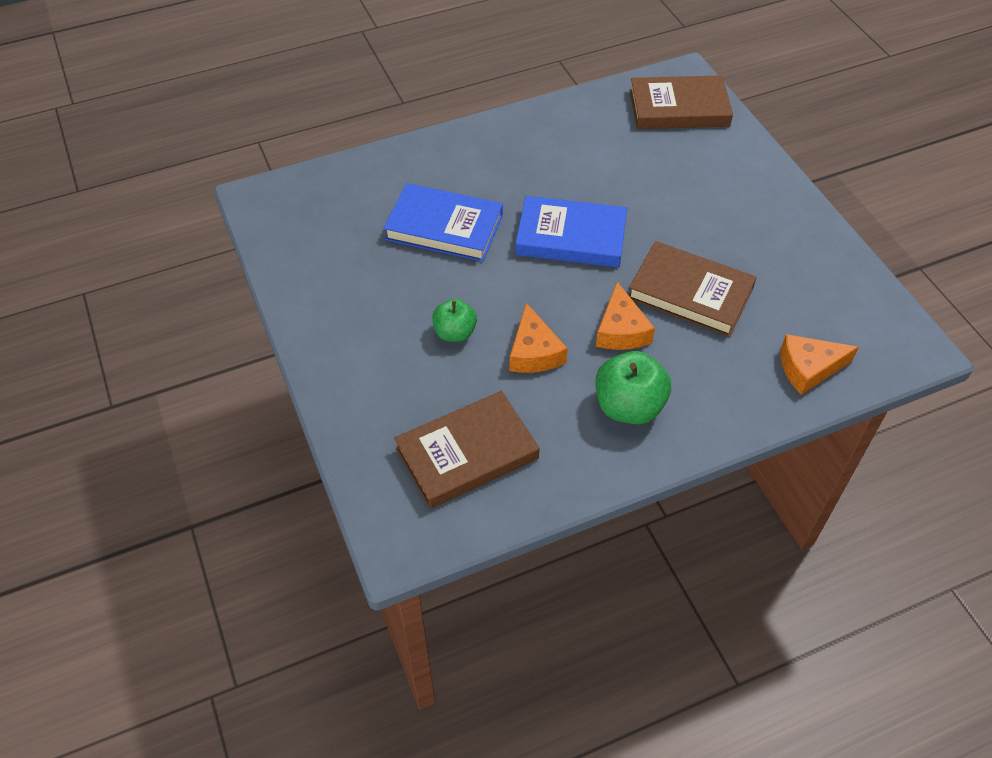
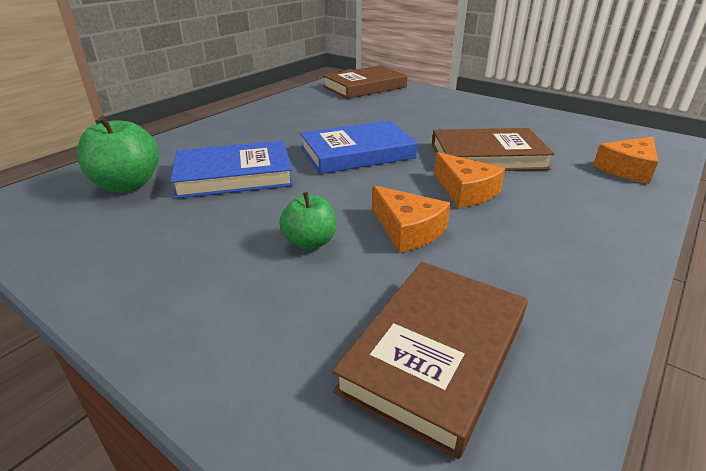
camera: 30 degrees left, 20 degrees down
(629, 406) = (543, 238): green apple -> green apple (127, 185)

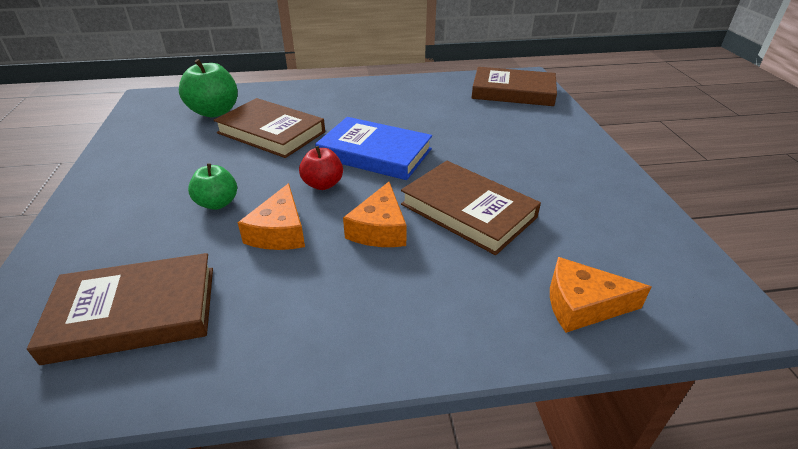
camera: 45 degrees right, 5 degrees up
(234, 175) = (271, 132): blue book -> brown book
(366, 187) = (323, 184): none -> red apple

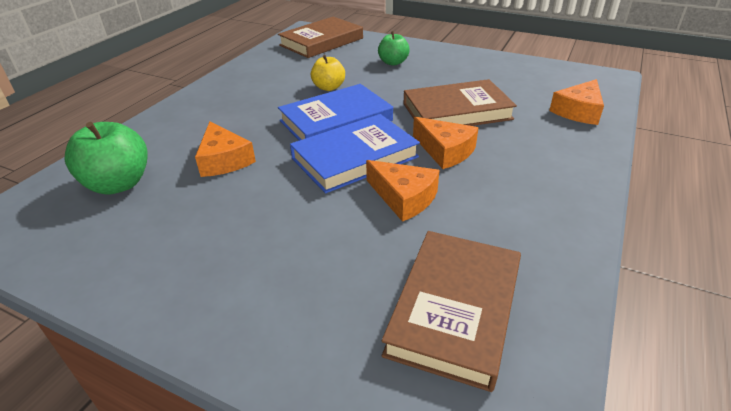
camera: 55 degrees left, 0 degrees up
(217, 203) = (320, 222): green apple -> green apple (393, 62)
(271, 132) = (224, 160): brown book -> orange cheese
(323, 184) = (355, 157): red apple -> blue book
(429, 128) = (328, 87): none -> yellow apple

